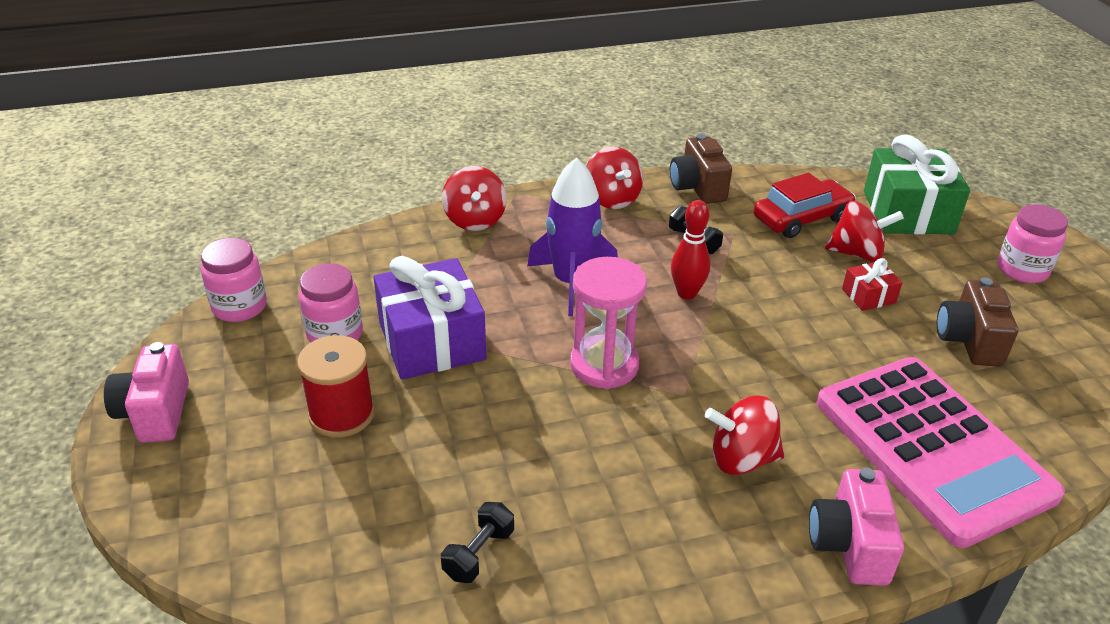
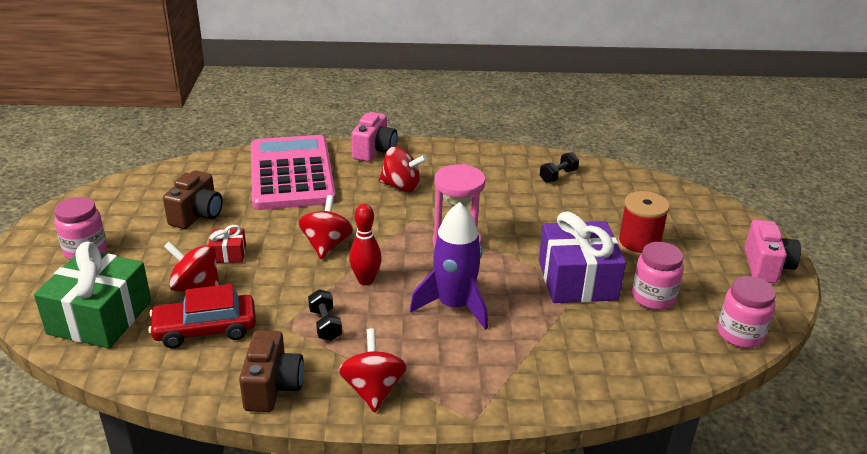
camera: 165 degrees left, 5 degrees down
(475, 220) = (526, 389): red spinning top -> red spinning top (326, 245)

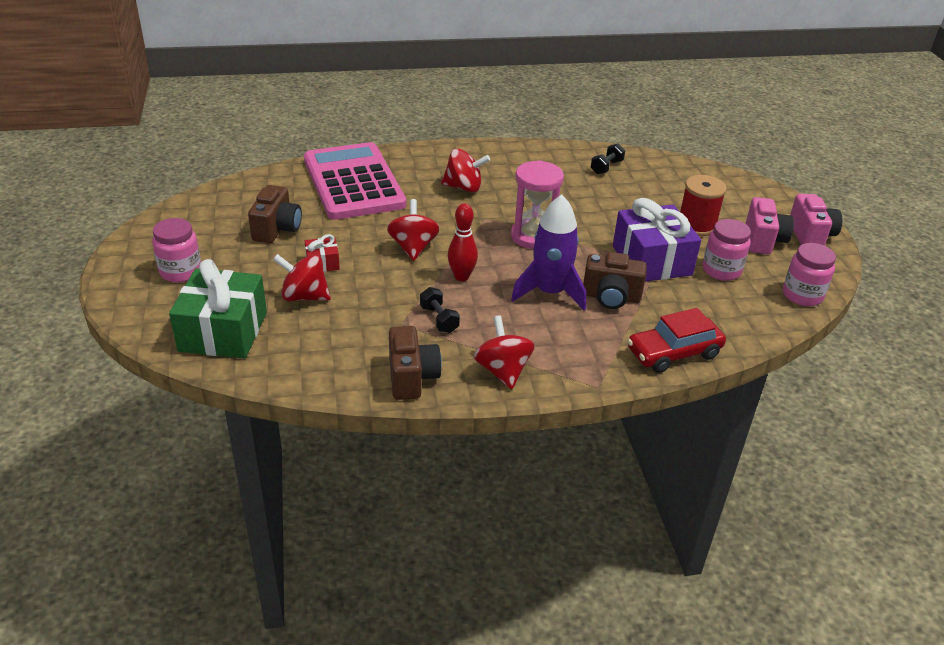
camera: 10 degrees left, 5 degrees up
(205, 329) = (329, 333): red car -> red car (673, 353)
(374, 151) = (426, 155): pink camera -> pink camera (763, 240)
(519, 317) = (611, 297): none -> brown camera

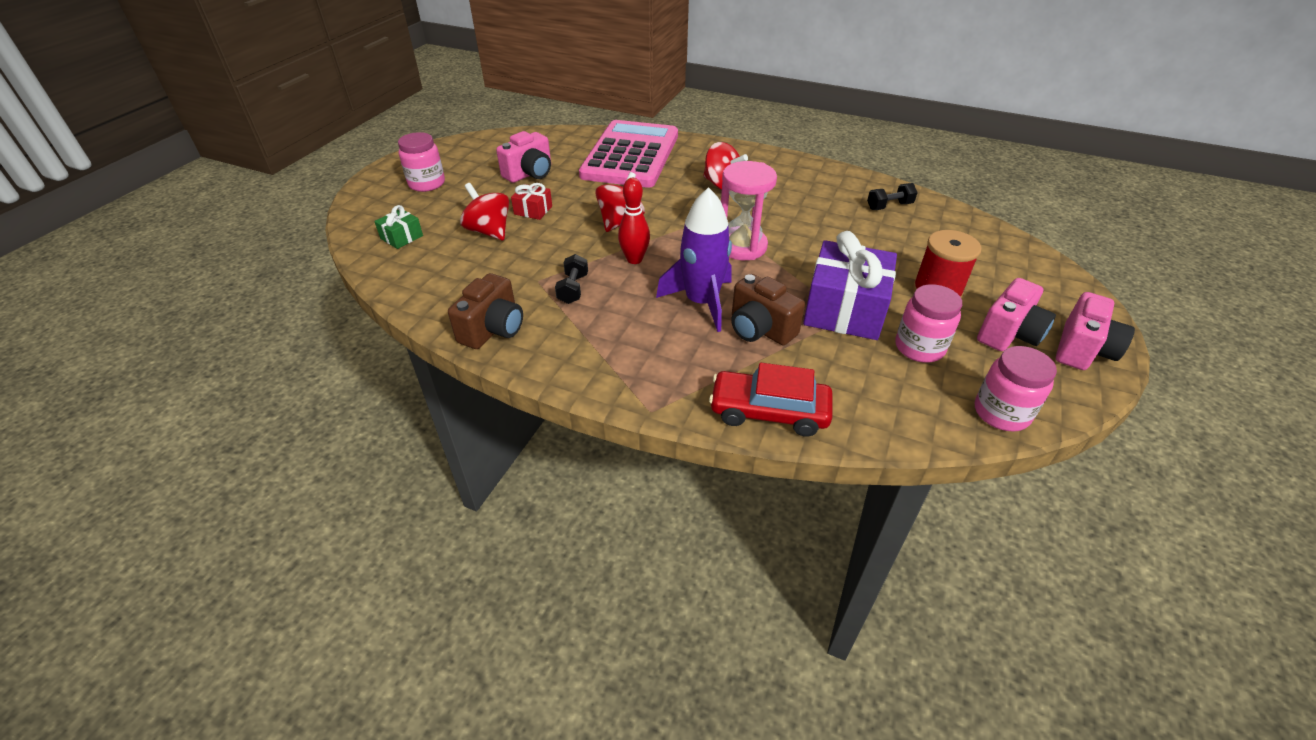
camera: 35 degrees right, 5 degrees up
(223, 331) = (402, 237): green gift -> green gift, size x0.46
(277, 229) = (530, 174): brown camera -> pink camera
(502, 371) = (576, 356): red spinning top -> none

